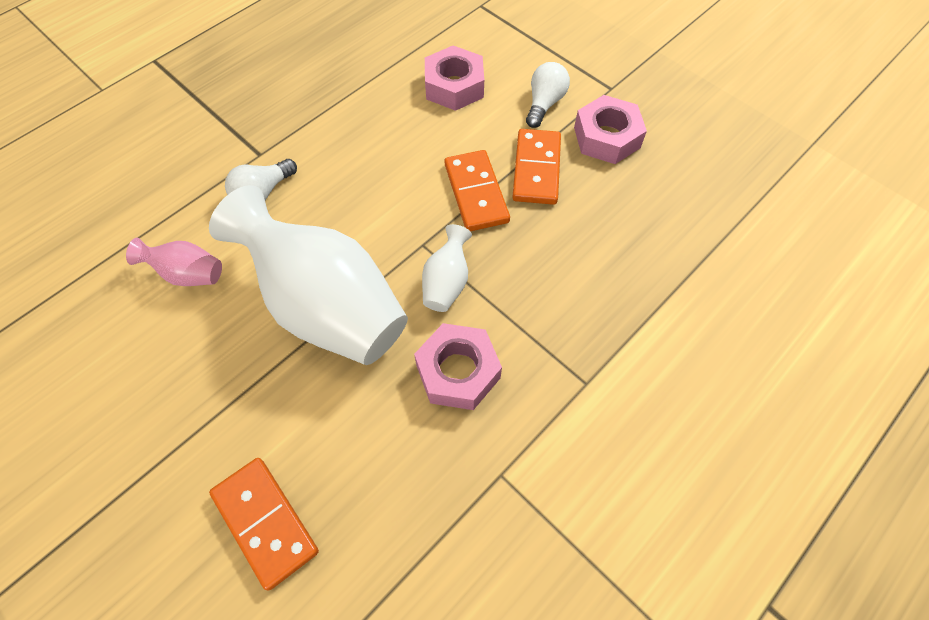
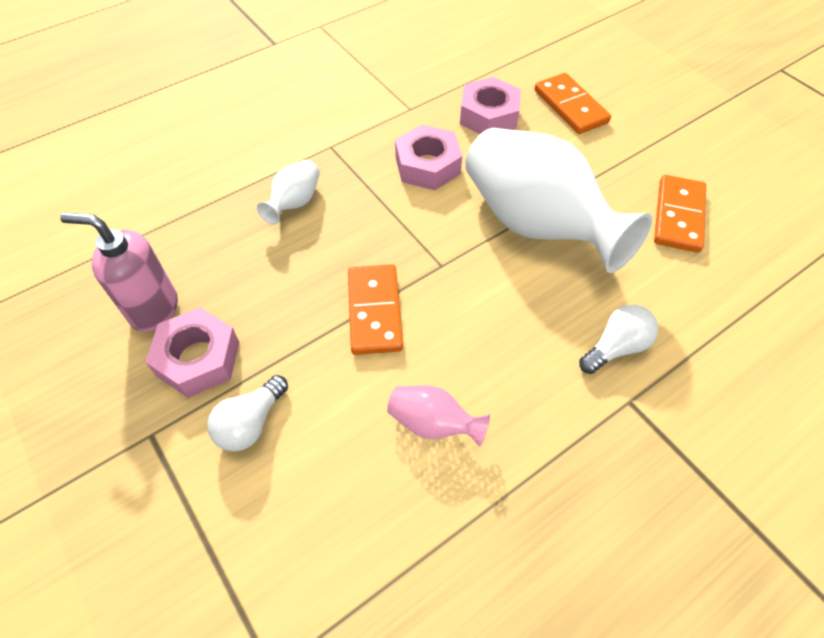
camera: 170 degrees left, 5 degrees down
(187, 274) = (675, 270): pink vase -> pink vase (433, 424)
(446, 282) = (424, 229): white vase -> white vase (294, 203)
(454, 86) = (364, 475): pink nut -> pink nut (488, 115)
(536, 169) = (298, 329): orange domino -> orange domino (678, 216)
(667, 168) = (153, 309): none -> pink soap dispenser

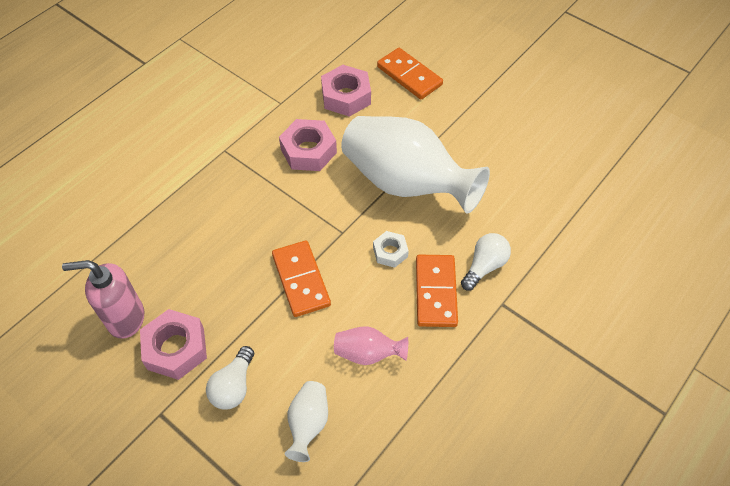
camera: 15 degrees left, 0 degrees up
(294, 203) = (210, 206): white vase -> white vase (308, 424)
(495, 302) = (390, 252): none -> white nut
(678, 216) = (509, 153): orange domino -> orange domino (435, 292)

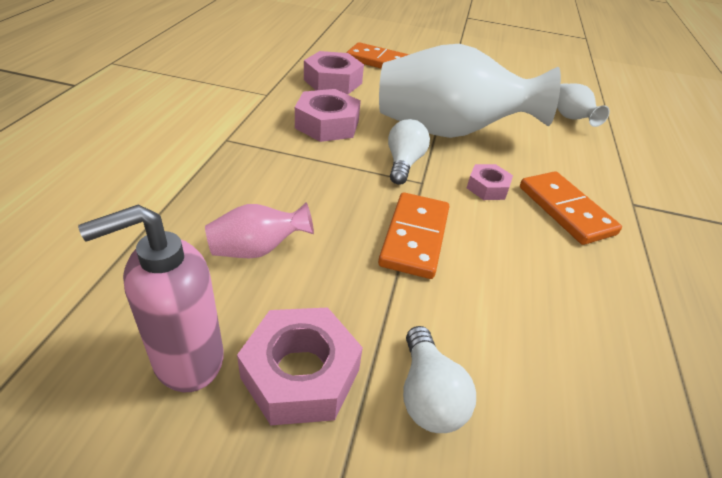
camera: 30 degrees left, 15 degrees down
(301, 280) = (414, 237): orange domino -> orange domino turned 60 degrees clockwise
(308, 424) = (571, 405): white vase -> white vase (570, 118)
(368, 353) = (559, 290): pink vase -> pink vase (257, 249)
(390, 252) = (487, 187): white nut -> pink nut
(484, 266) = (585, 178): white light bulb -> white light bulb (403, 163)

